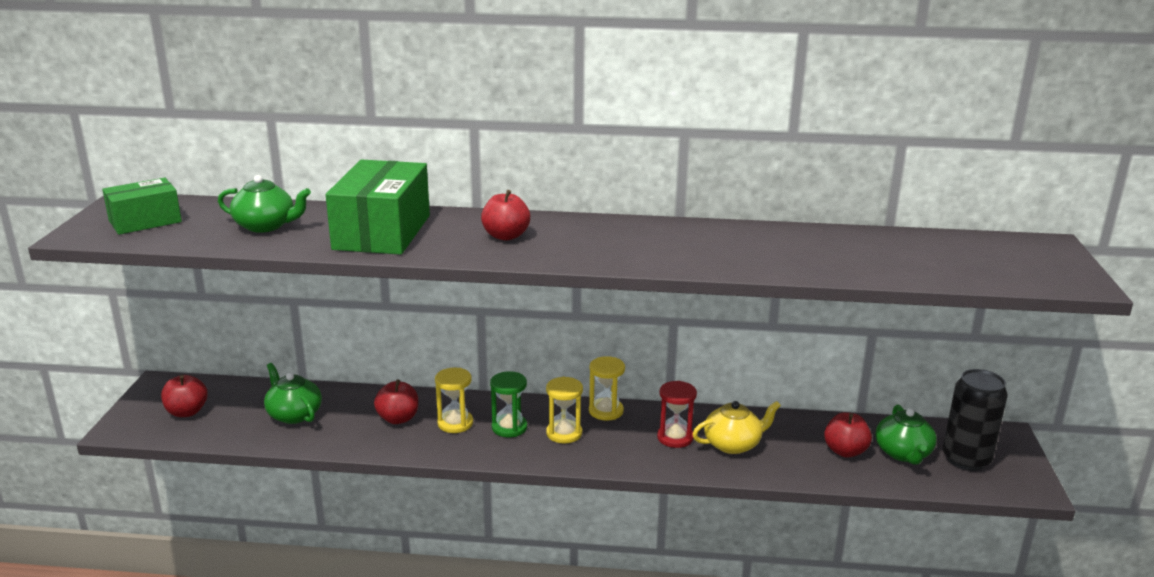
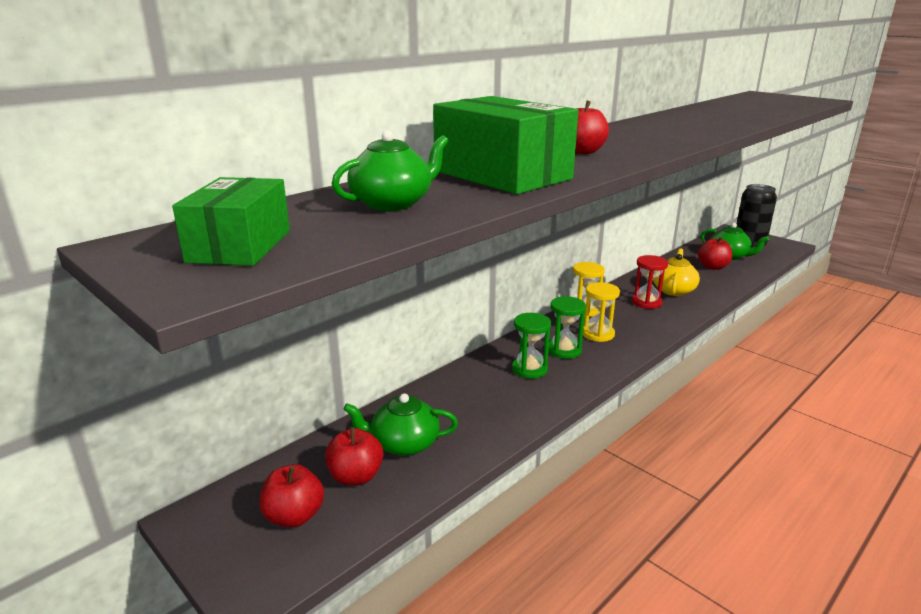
camera: 50 degrees left, 0 degrees up
(398, 418) = (487, 392): red apple -> red apple (356, 476)
(455, 423) = (529, 369): yellow hourglass -> green hourglass

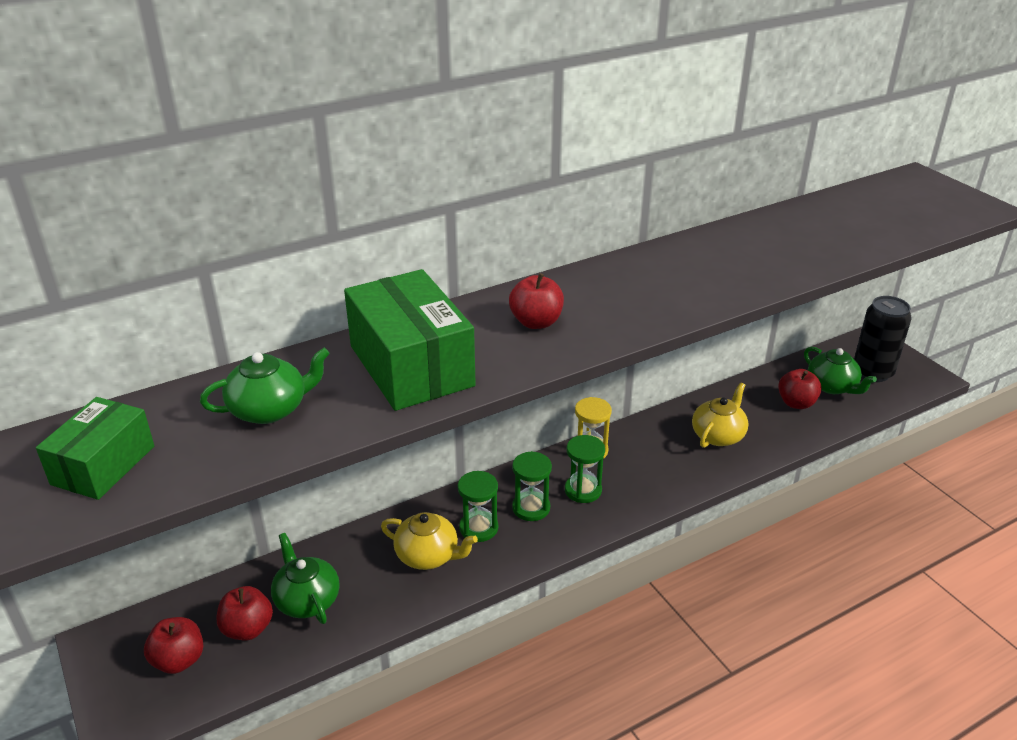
camera: 15 degrees right, 10 degrees up
(404, 444) = (307, 600): green teapot -> green teapot turned 45 degrees clockwise
(498, 394) = (428, 555): none -> yellow teapot
(598, 334) = (583, 490): yellow hourglass -> green hourglass
(646, 302) = (671, 450): red hourglass -> none

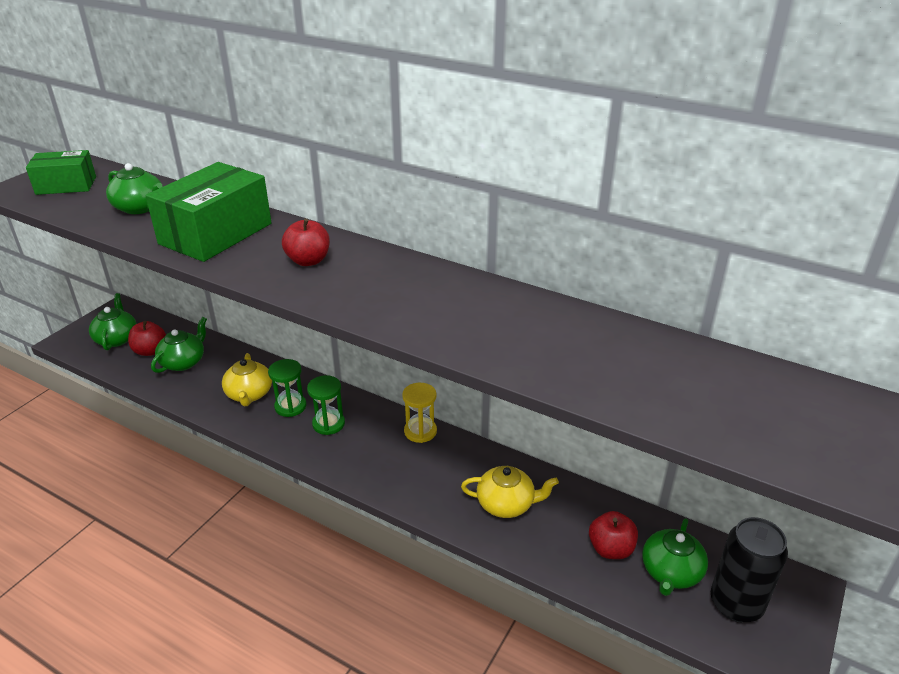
camera: 60 degrees right, 0 degrees up
(179, 660) = (117, 339): red apple -> green teapot
(583, 490) = (367, 444): green hourglass -> none

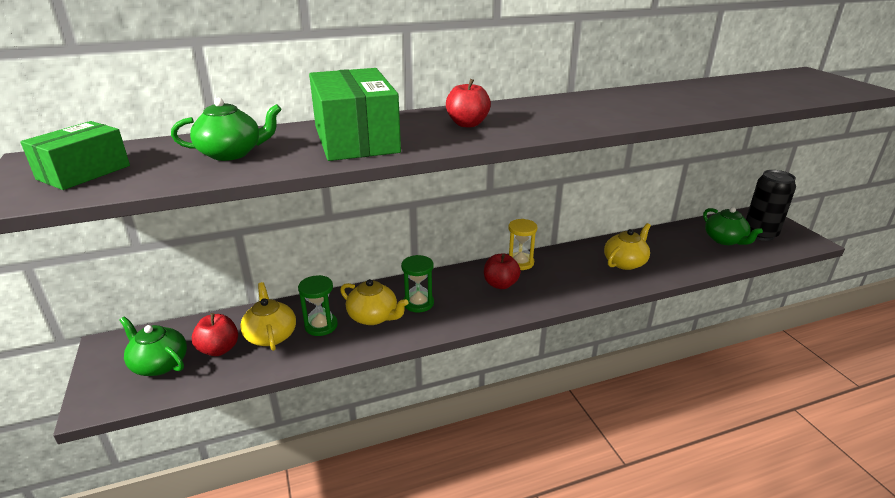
camera: 50 degrees left, 5 degrees down
(183, 362) = (271, 335): green teapot -> yellow teapot
(328, 424) = (463, 294): green hourglass -> green hourglass (321, 326)
(610, 549) = (693, 248): red apple -> red apple (500, 284)

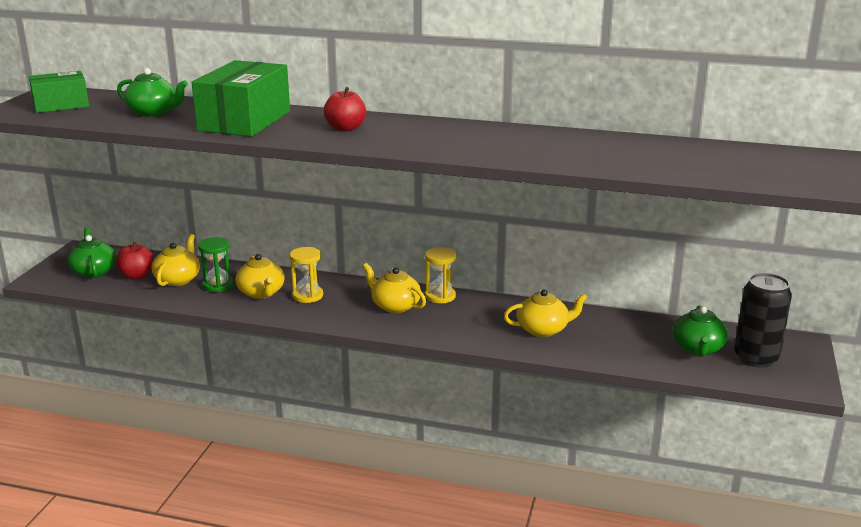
camera: 35 degrees right, 5 degrees down
(418, 303) = (307, 296): green hourglass -> yellow hourglass
(500, 284) = (395, 306): red apple -> yellow teapot

